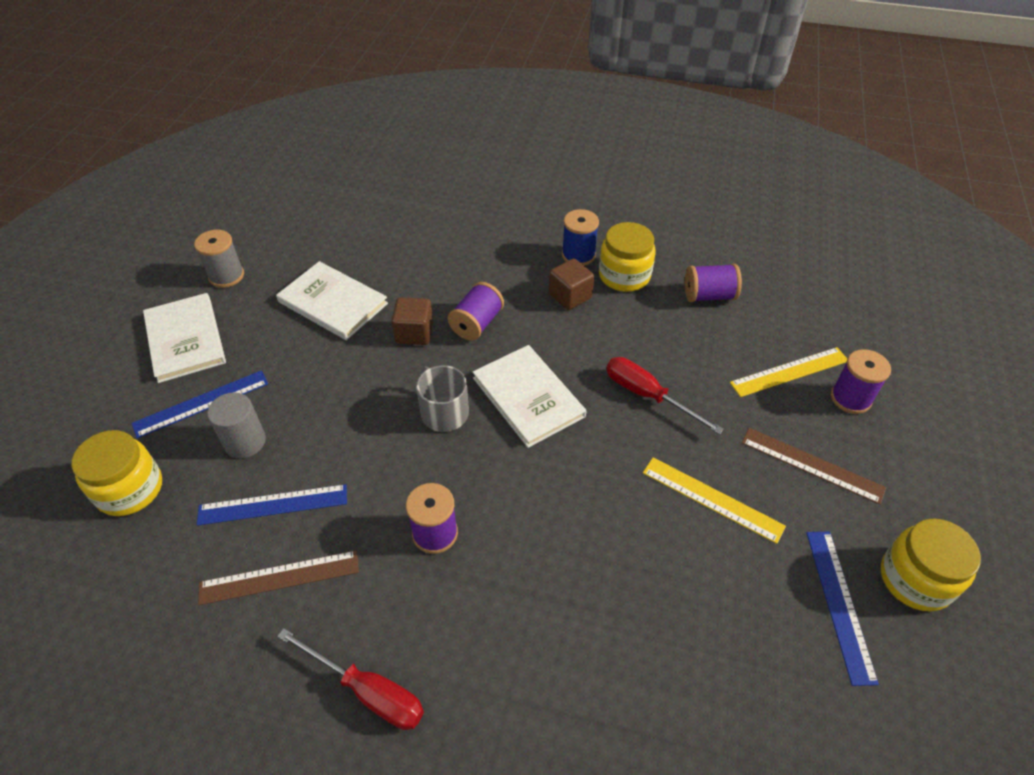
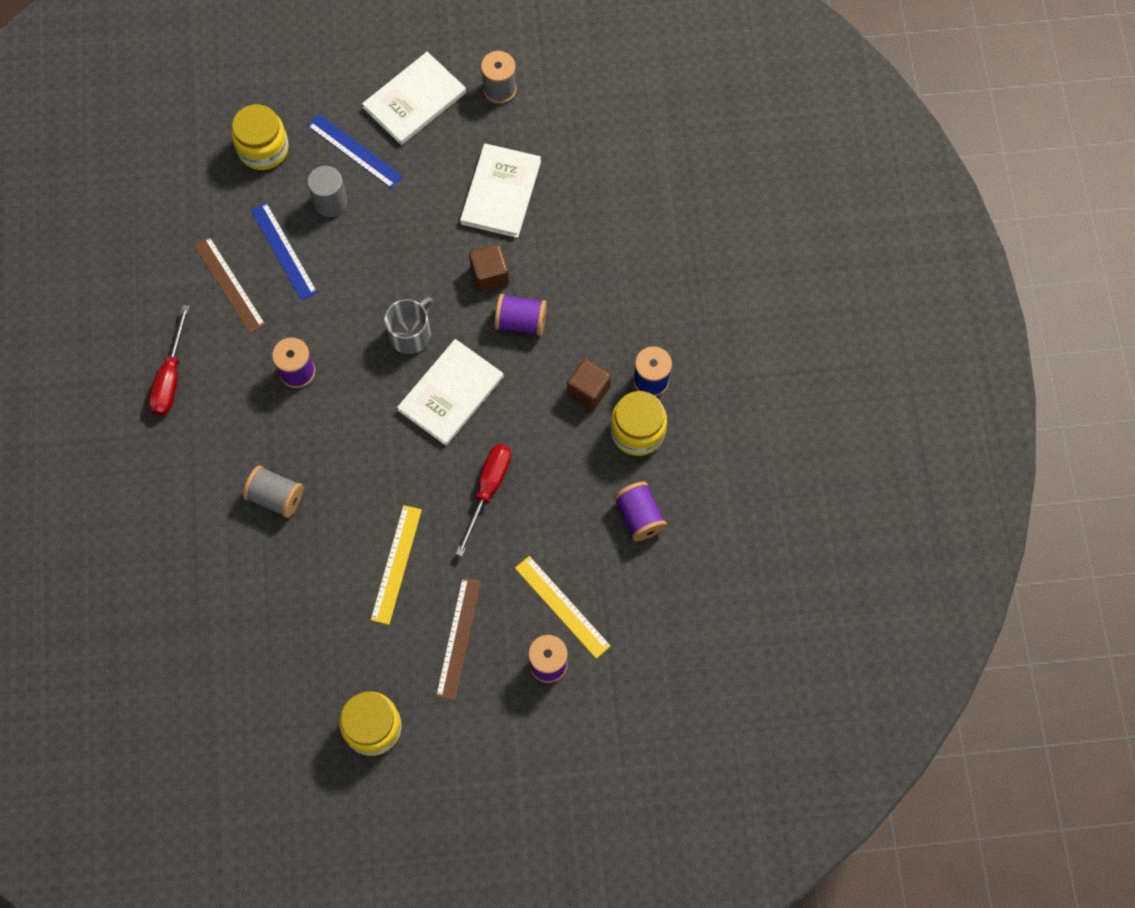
camera: 70 degrees right, 20 degrees up
(590, 604) = (276, 497): none -> grey spool
(839, 604) = (332, 672): blue ruler -> none

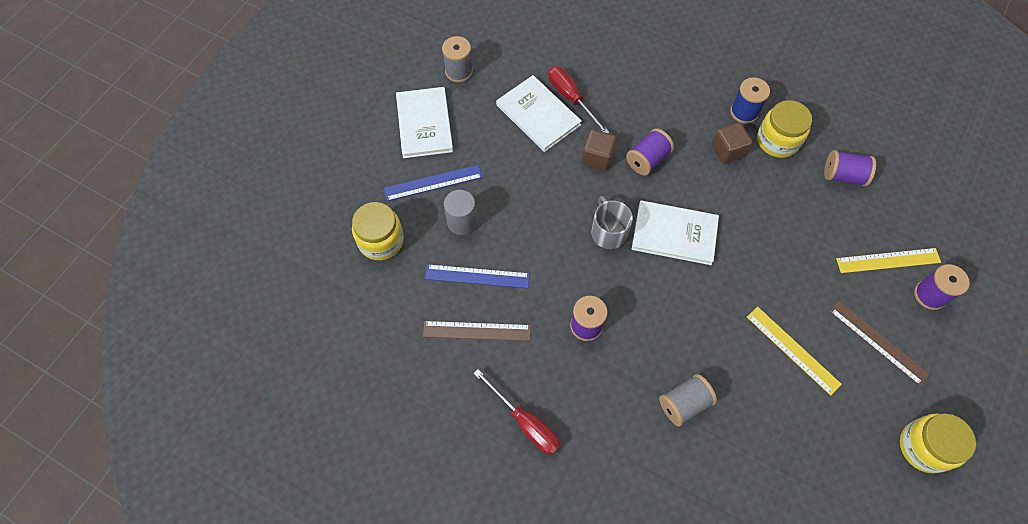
camera: 55 degrees left, 5 degrees down
(451, 393) = (674, 234): white book -> white book turned 60 degrees counterclockwise
(488, 490) = (767, 254): red screwdriver -> red screwdriver (571, 98)

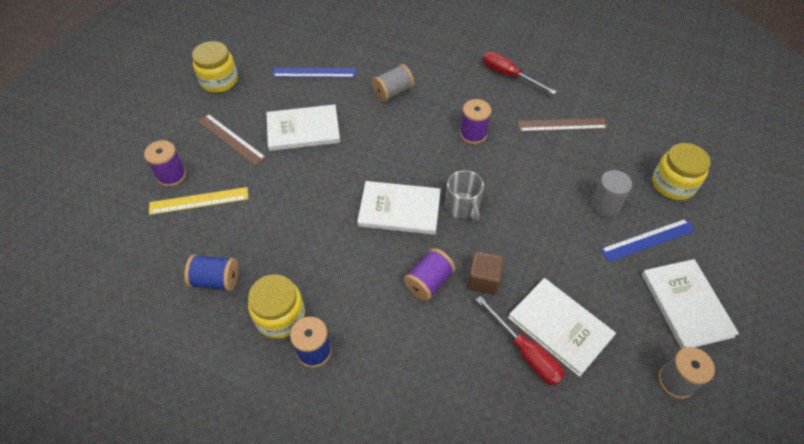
camera: 175 degrees right, 10 degrees down
(477, 276) = (575, 162): blue ruler -> blue ruler (314, 72)
(727, 150) = (339, 299): brown cube -> none
(793, 350) = (303, 129): yellow ruler -> white book
(843, 175) = (216, 280): purple spool -> blue spool

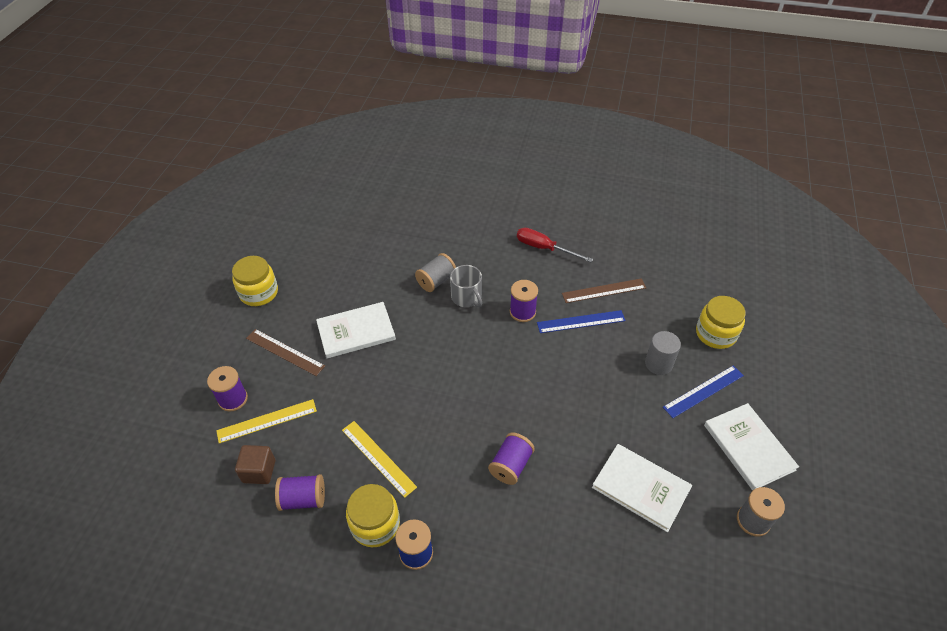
camera: 10 degrees left, 5 degrees down
(216, 280) = (303, 499): blue spool -> purple spool
(297, 253) = (378, 458): none -> yellow ruler
(314, 72) = (354, 271): blue ruler -> blue ruler (581, 321)
(399, 209) = (468, 398): white book -> none
(463, 206) = (527, 386): grey mug -> grey mug (467, 297)
(483, 280) = (562, 455): brown cube -> brown cube (259, 471)
(525, 353) = (614, 518): red screwdriver -> none

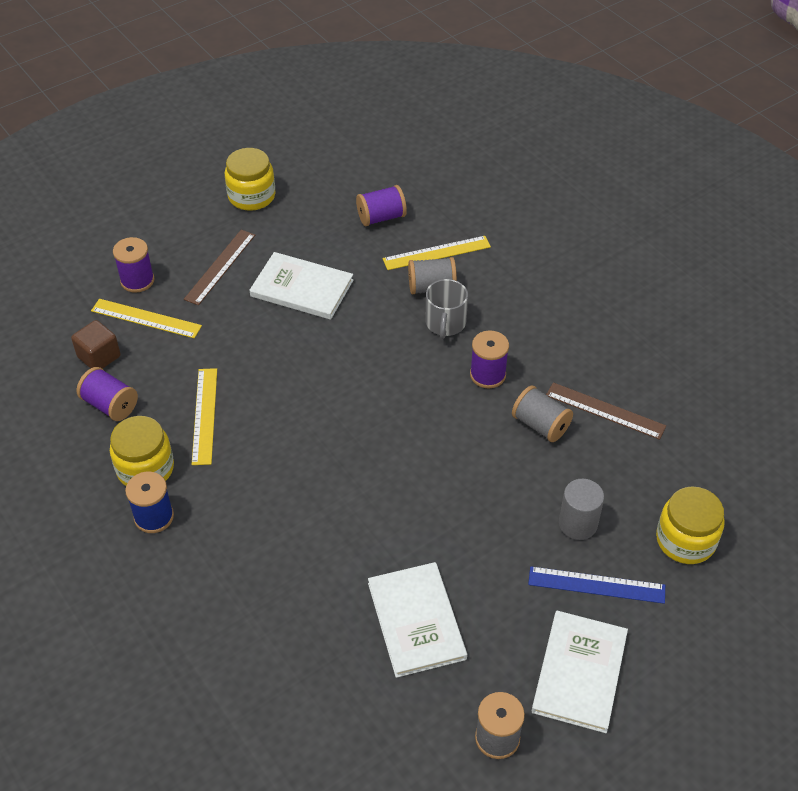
camera: 40 degrees right, 0 degrees up
(285, 352) = (220, 266): brown ruler -> brown ruler turned 45 degrees clockwise
(417, 258) = (436, 253): none -> yellow ruler
(511, 465) = (314, 508): purple spool -> purple spool (381, 217)
(544, 248) = (588, 324): red screwdriver -> none
(581, 321) = (540, 425): blue ruler -> grey spool

